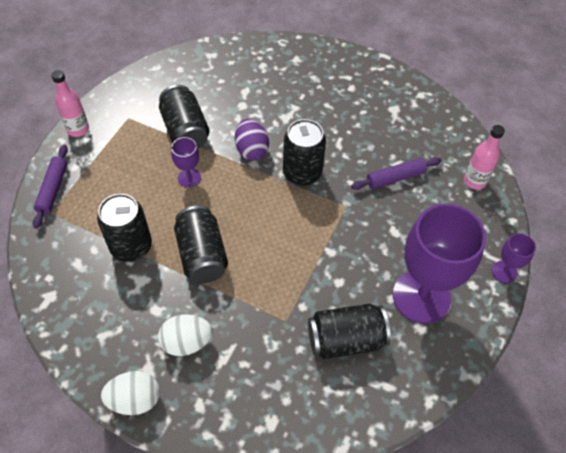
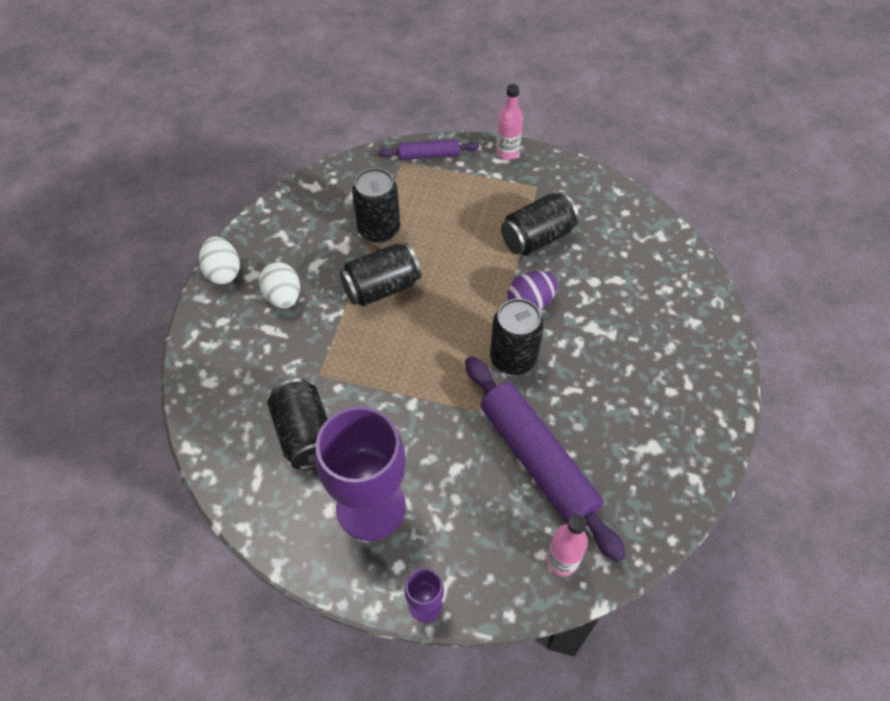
camera: 80 degrees right, 0 degrees up
(189, 178) = (474, 255): purple goblet -> none
(395, 178) = (537, 460): purple rolling pin -> purple rolling pin, size x1.99

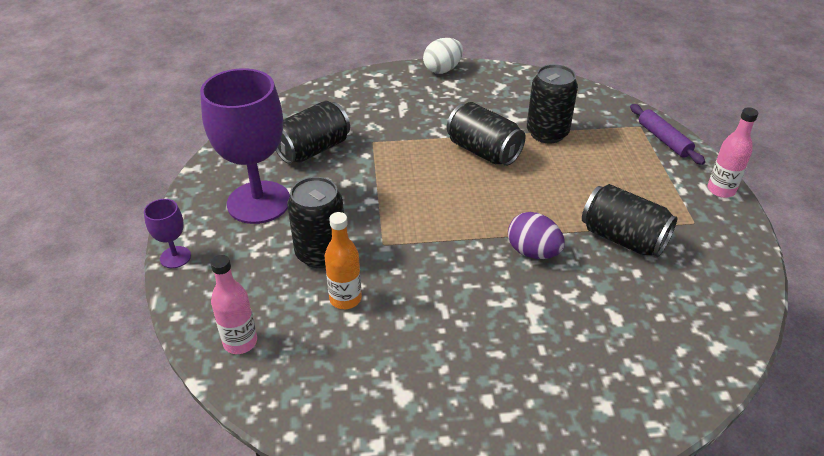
camera: 70 degrees right, 15 degrees down
(283, 297) = (438, 103): white egg -> none
(513, 358) = (456, 255): black can -> black can (321, 253)
(537, 460) = (345, 299): purple rolling pin -> orange bottle

